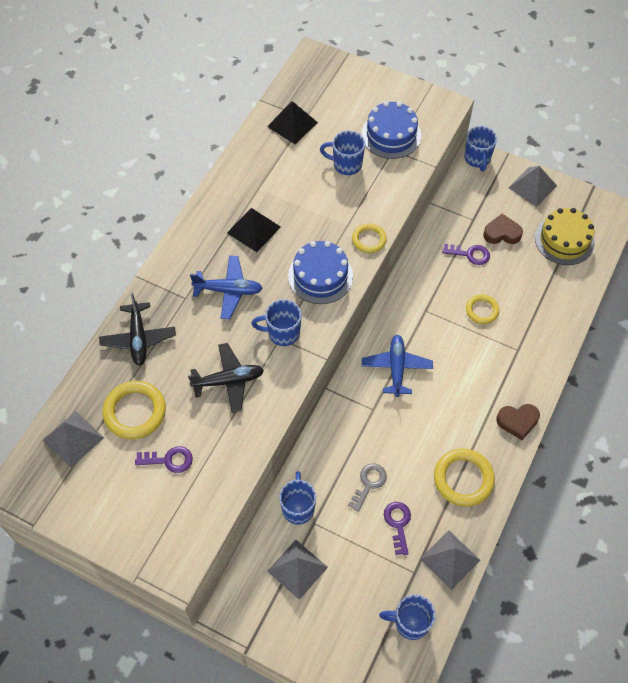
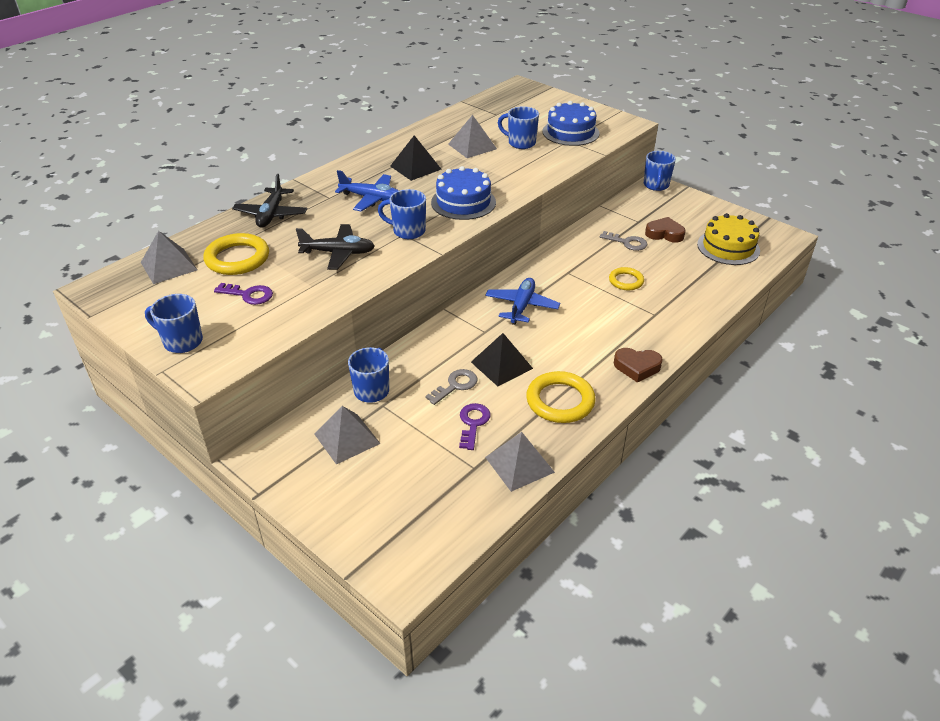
camera: 15 degrees right, 20 degrees down
(292, 124) = (483, 116): black pyramid -> black pyramid (501, 365)
(369, 240) = (521, 187): yellow ring -> none
(410, 623) = (451, 511): blue mug -> blue mug (182, 341)
(470, 254) = (627, 242): purple key -> grey key
(532, 186) = (705, 209): grey pyramid -> grey pyramid (472, 146)

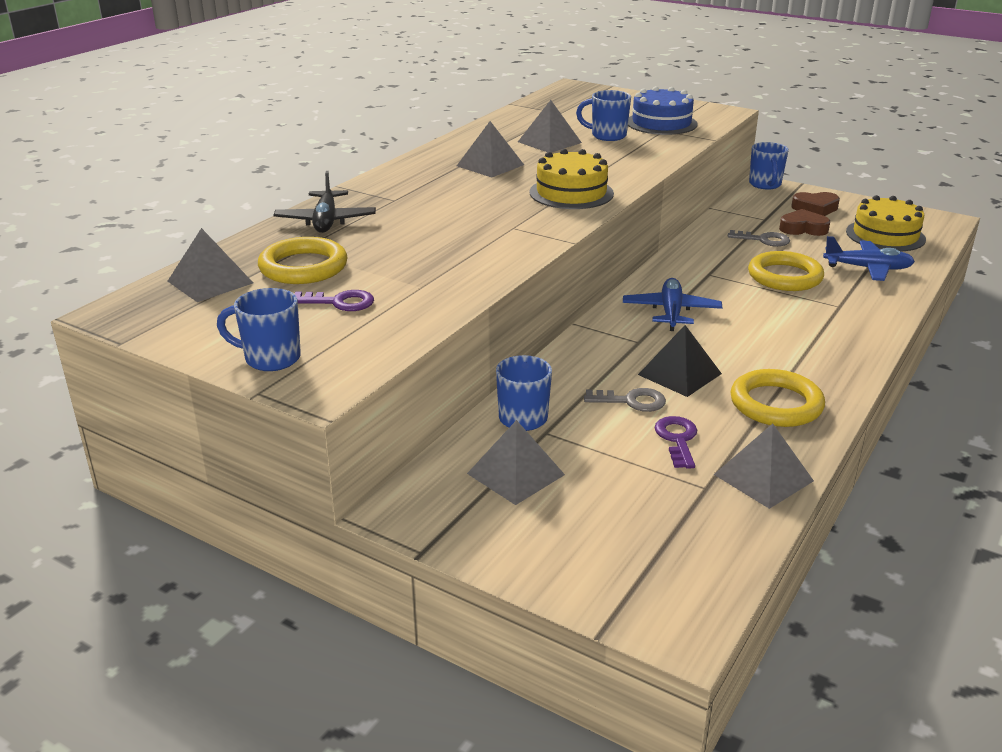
camera: 10 degrees left, 10 degrees down
(338, 253) = (438, 252): black plane -> none
(372, 199) = (451, 197): blue plane -> blue plane (868, 268)
(408, 231) = (517, 224): blue mug -> none
(415, 167) = (490, 165): black pyramid -> grey pyramid
(455, 385) = (632, 401): grey key -> grey key turned 60 degrees clockwise
(463, 202) = (571, 193): blue cake -> yellow cake
(626, 281) = (784, 277): yellow ring -> yellow ring, size x1.65
(637, 367) = (850, 360): brown heart -> brown heart (815, 208)

